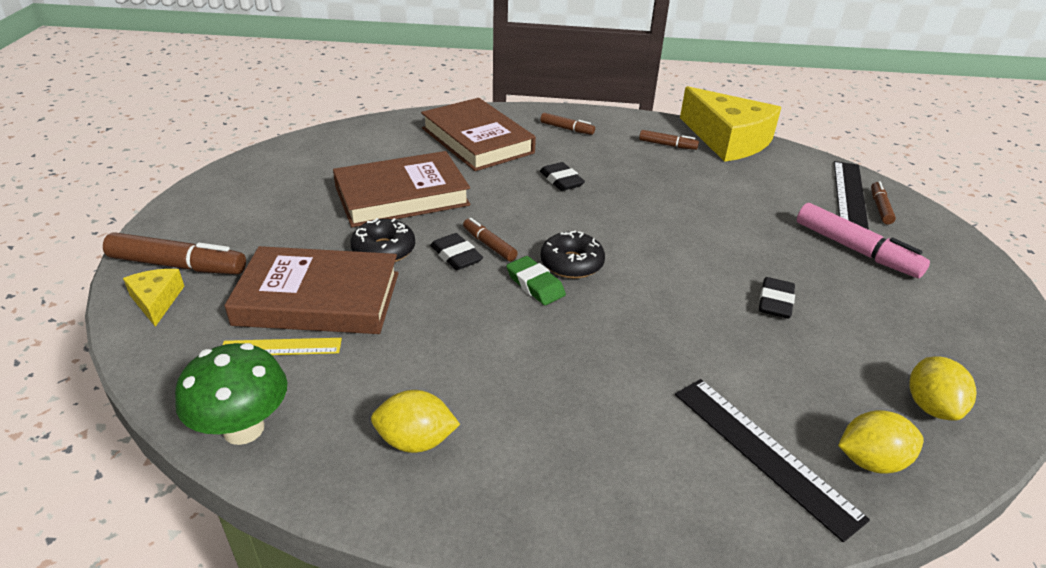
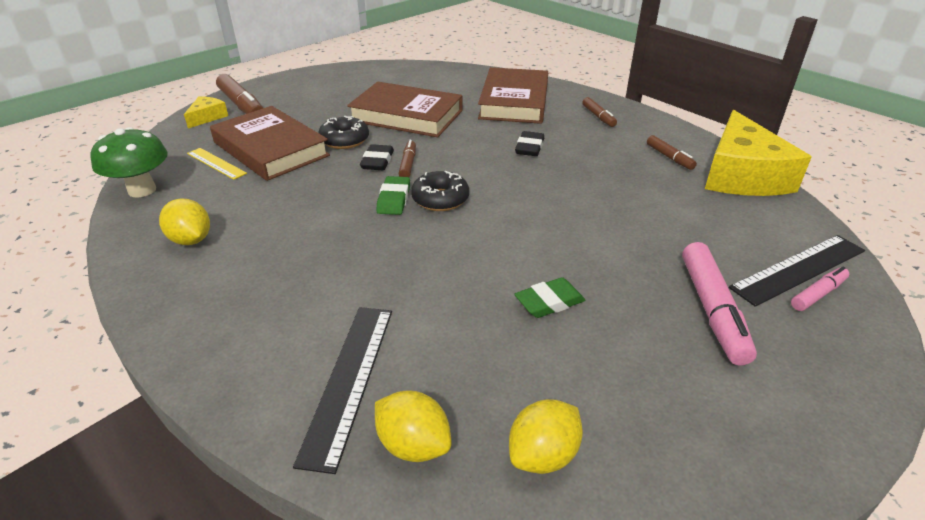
camera: 45 degrees right, 0 degrees up
(775, 302) = (549, 302): black eraser -> green eraser
(880, 207) = (818, 294): brown marker -> pink marker

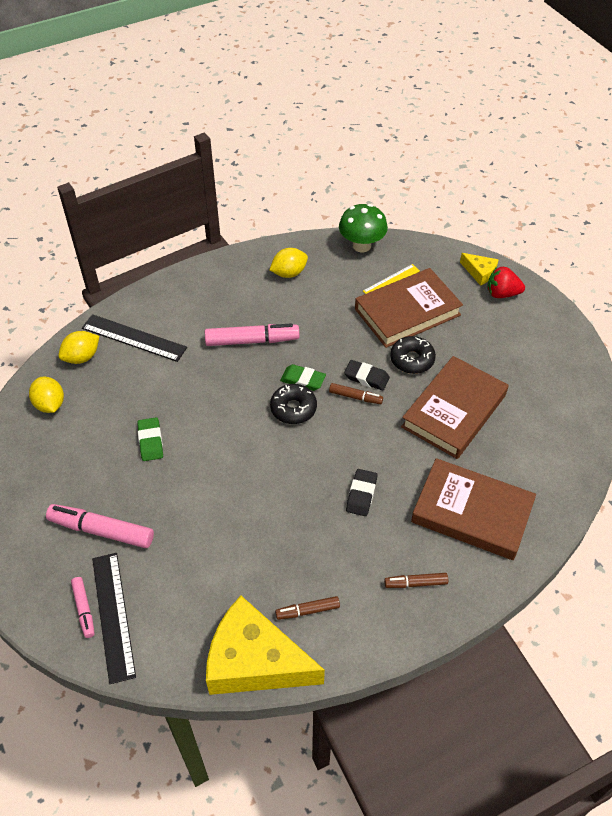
camera: 105 degrees right, 15 degrees up
(241, 105) = (502, 293): brown marker -> red strawberry
(334, 248) = (252, 341): none -> pink marker
(529, 147) = (361, 494): black eraser -> black eraser turned 75 degrees clockwise

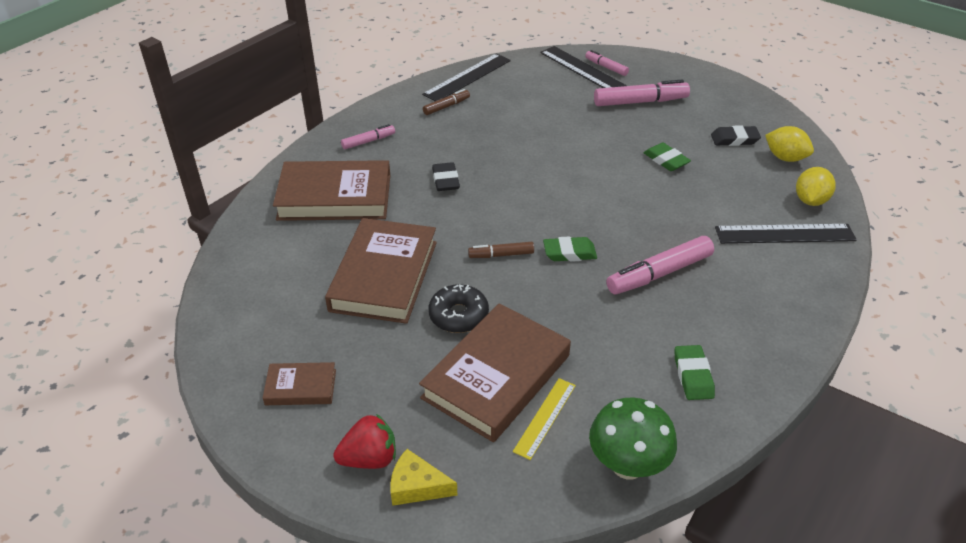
camera: 155 degrees right, 10 degrees down
(255, 661) = (467, 77): yellow cheese -> black ruler
(289, 273) = (693, 376): yellow lemon -> green eraser
(293, 408) = (558, 224): black donut -> none
(366, 377) = (501, 278): black eraser -> black eraser (734, 139)
(415, 583) = (368, 141): brown marker -> pink marker
(535, 347) = (301, 387): none -> brown book

